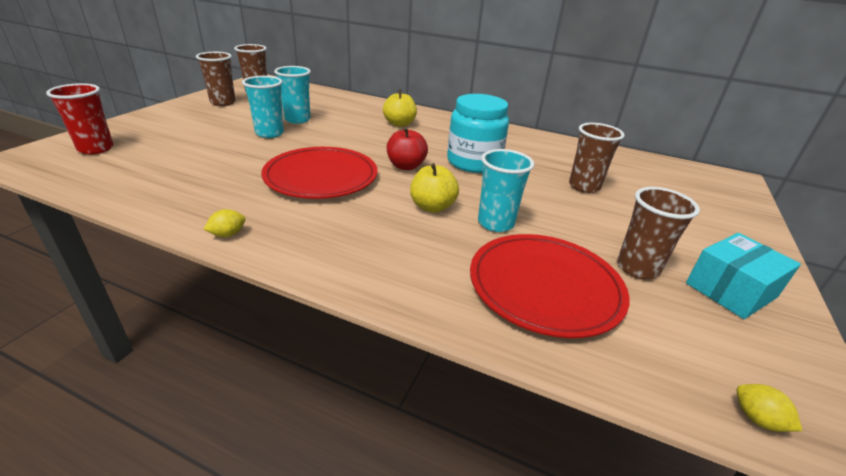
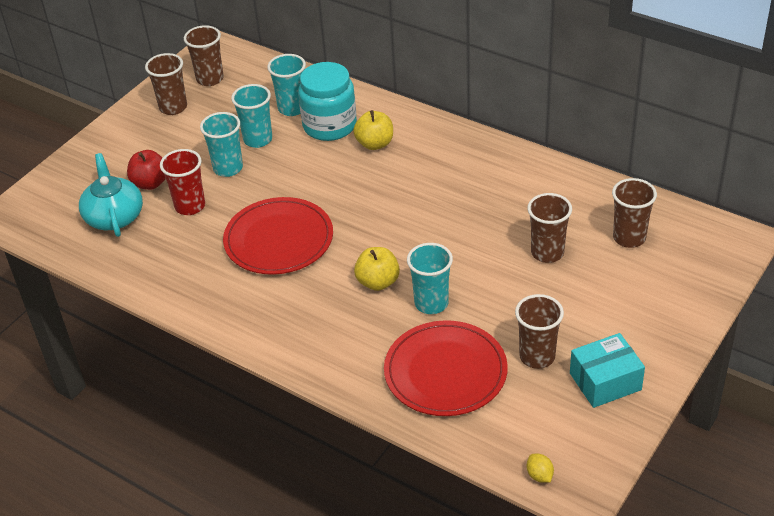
camera: 15 degrees right, 10 degrees up
(96, 149) = (66, 200): red cup -> red cup (190, 206)
(144, 160) = (114, 216): none -> turquoise teapot
(228, 234) = (200, 312): yellow lemon -> none
(326, 106) = (292, 108): none -> turquoise cup
(406, 166) = (366, 222): red apple -> red apple (150, 183)
(473, 162) = (441, 215): turquoise jar -> turquoise jar (329, 125)
(646, 177) = (629, 238): none -> brown cup

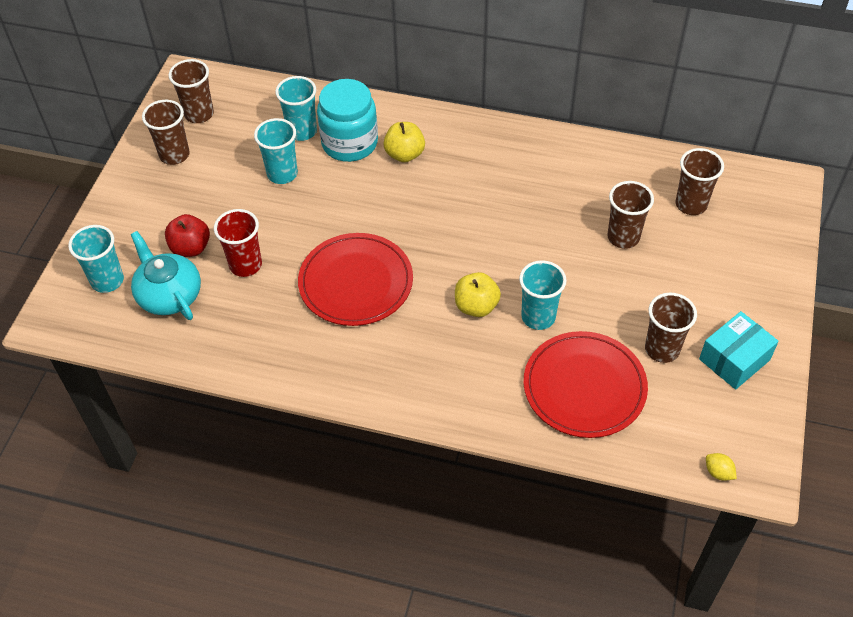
camera: 20 degrees left, 10 degrees up
(228, 168) = (266, 213): turquoise cup -> turquoise cup (107, 281)

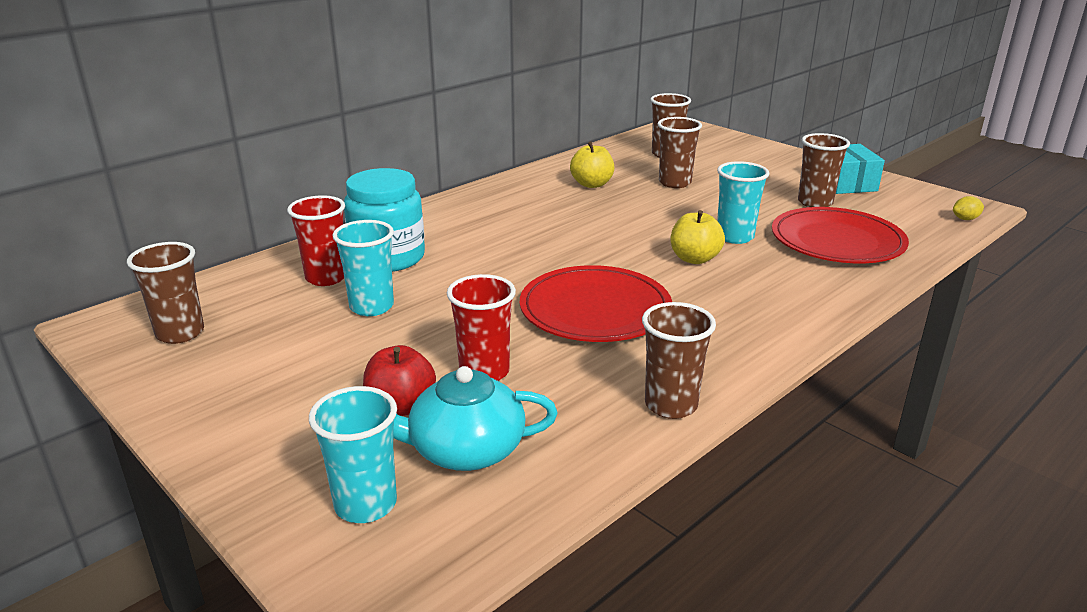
camera: 60 degrees left, 25 degrees down
(174, 155) = (217, 371): brown cup -> brown cup (671, 405)
(302, 131) = (326, 278): turquoise cup -> red cup
(404, 154) = (448, 236): yellow apple -> yellow apple (592, 184)

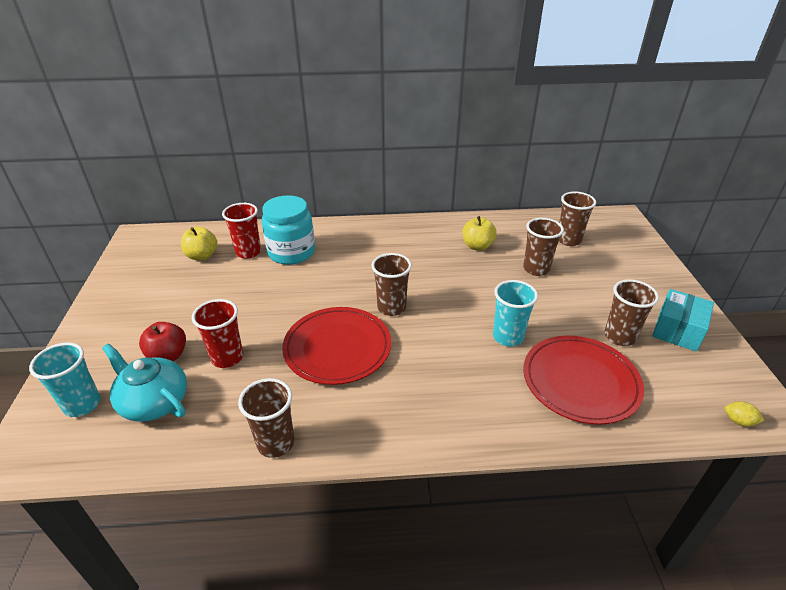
camera: 40 degrees right, 10 degrees up
(180, 333) = (154, 257): brown cup -> brown cup (391, 307)
(371, 307) = (240, 283): turquoise cup -> none
(694, 259) = (452, 341): yellow apple -> yellow apple (202, 256)

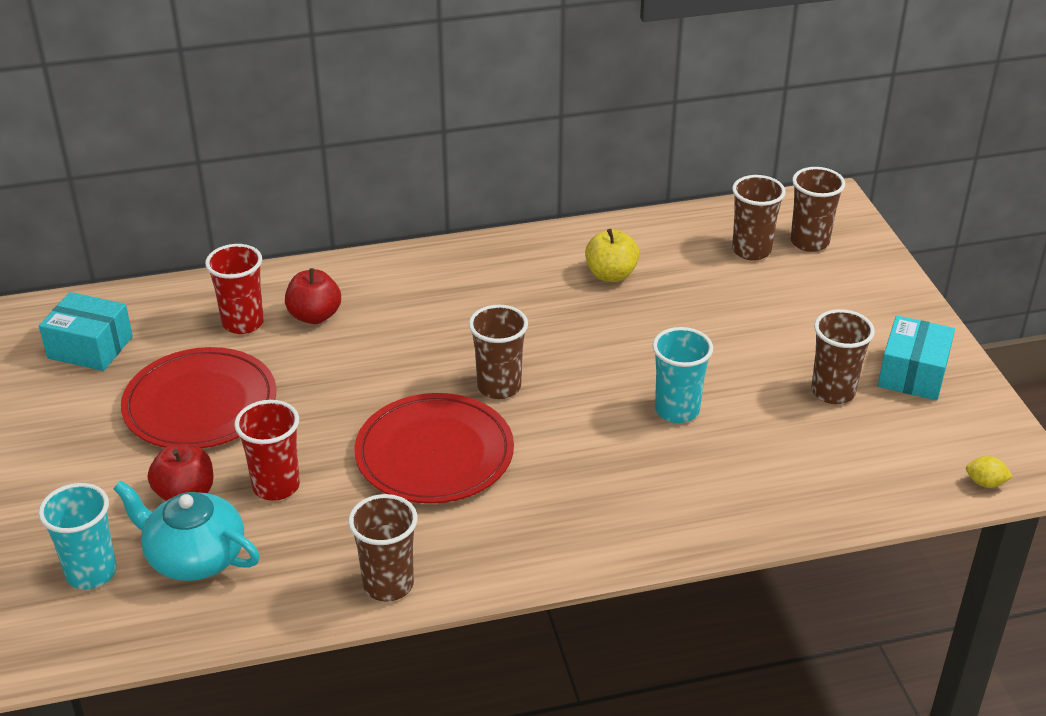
camera: 10 degrees left, 0 degrees up
(155, 257) = (90, 347): none -> turquoise box
(202, 256) = (168, 337): yellow apple -> none
(291, 252) = (314, 316): turquoise jar -> red apple
(536, 269) = (706, 303): brown cup -> brown cup (809, 242)
(580, 381) = (782, 458): red plate -> red plate (200, 404)

